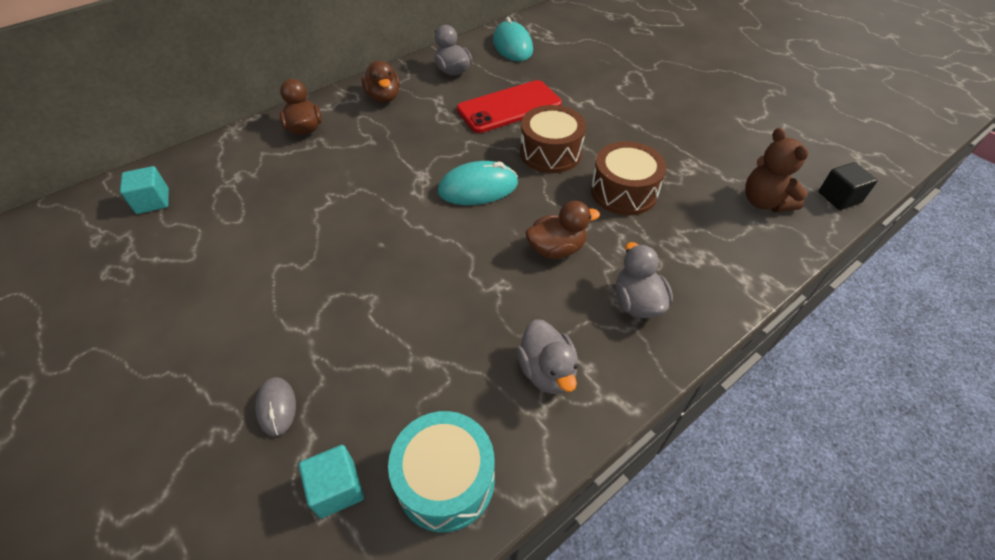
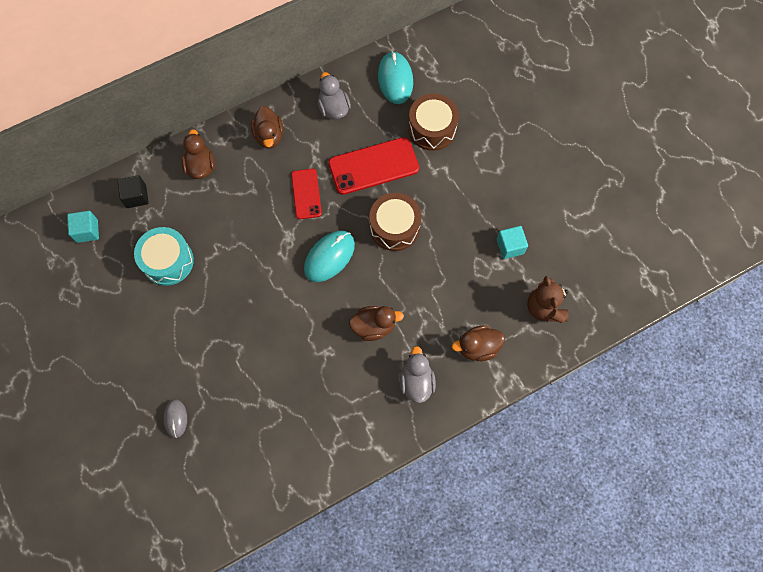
camera: 10 degrees right, 20 degrees up
(337, 488) = (208, 475): turquoise cube -> turquoise cube (510, 246)
(436, 137) = (306, 194): none -> red phone
(445, 480) = (269, 481): turquoise drum -> turquoise drum (168, 261)
(478, 188) = (329, 257): turquoise mouse -> turquoise mouse turned 45 degrees counterclockwise
(547, 371) = (343, 423): grey duck -> none
(624, 191) = (440, 279): brown drum -> brown drum (432, 129)
(702, 252) = (477, 347): none -> brown duck
(839, 197) = (605, 313): black cube -> black cube (136, 196)

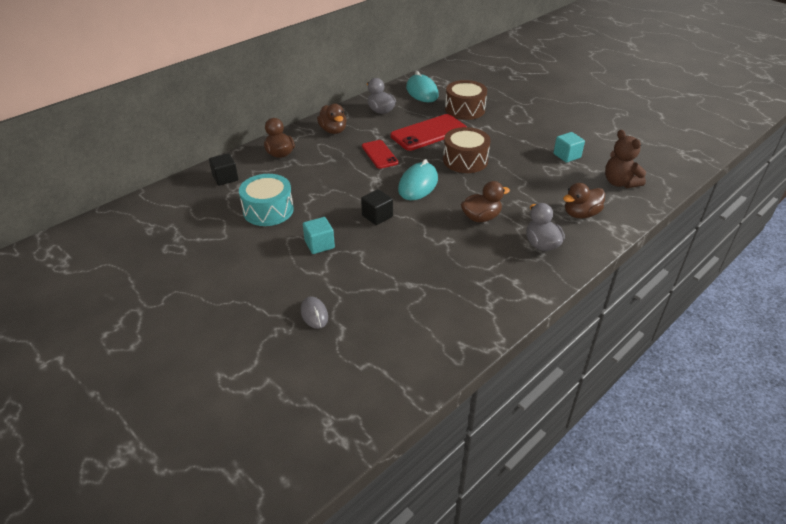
camera: 15 degrees left, 30 degrees down
(87, 231) = (182, 205): turquoise cube -> turquoise cube (319, 244)
(271, 298) = (377, 216): none -> black cube

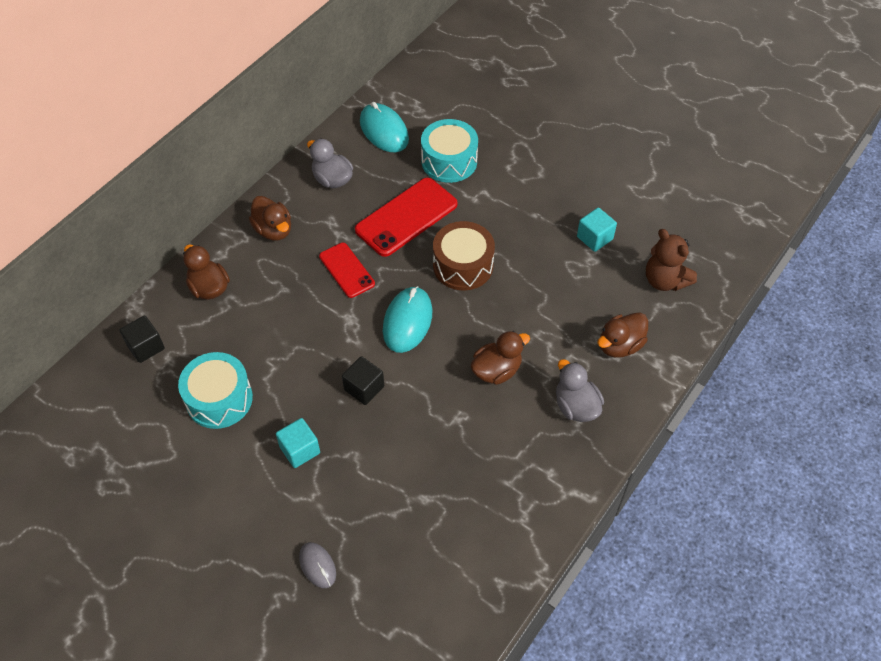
camera: 10 degrees left, 15 degrees up
(465, 109) = (449, 161): brown drum -> turquoise drum

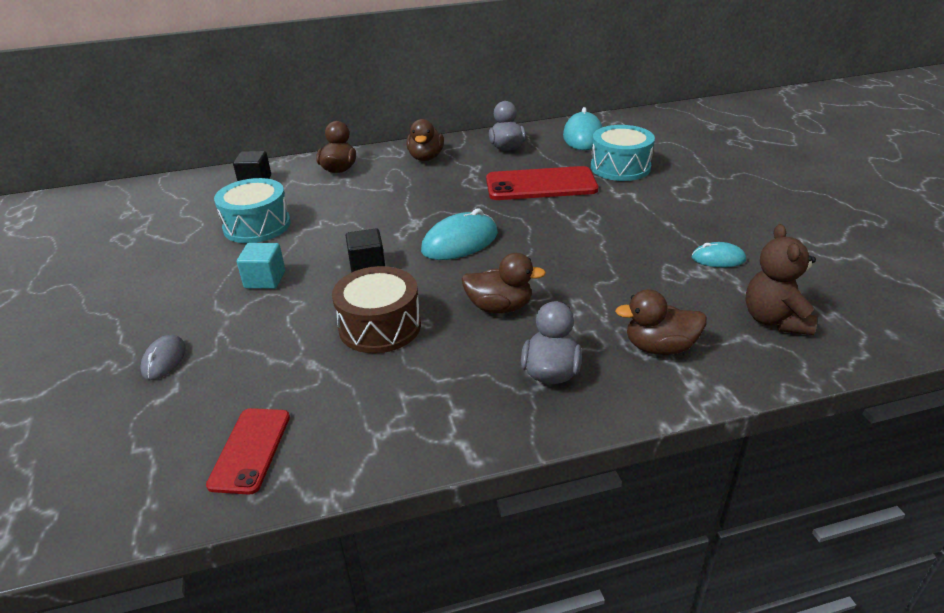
camera: 40 degrees right, 20 degrees down
(346, 270) = (451, 196): red phone -> red phone (250, 450)
(463, 266) = (555, 228): brown drum -> brown drum (380, 326)
(594, 238) = (718, 259): turquoise cube -> turquoise mouse

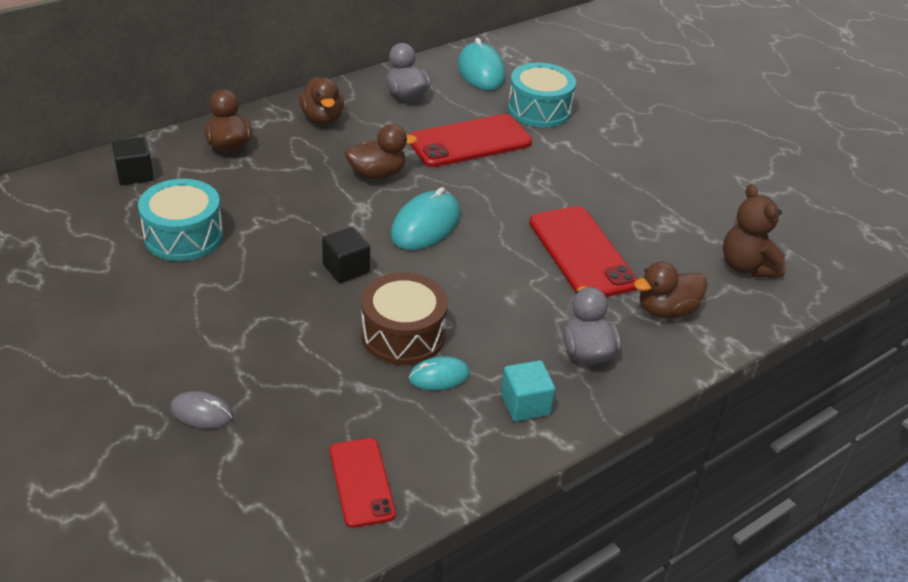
camera: 25 degrees left, 5 degrees up
(164, 360) = (202, 413): grey mouse -> grey mouse turned 60 degrees counterclockwise
(265, 279) = (244, 302): turquoise cube -> turquoise cube (525, 404)
(499, 307) = (506, 293): brown duck -> brown duck (377, 174)
(596, 283) = (581, 253): none -> red phone
(718, 259) = (676, 209): turquoise mouse -> turquoise mouse (439, 376)

